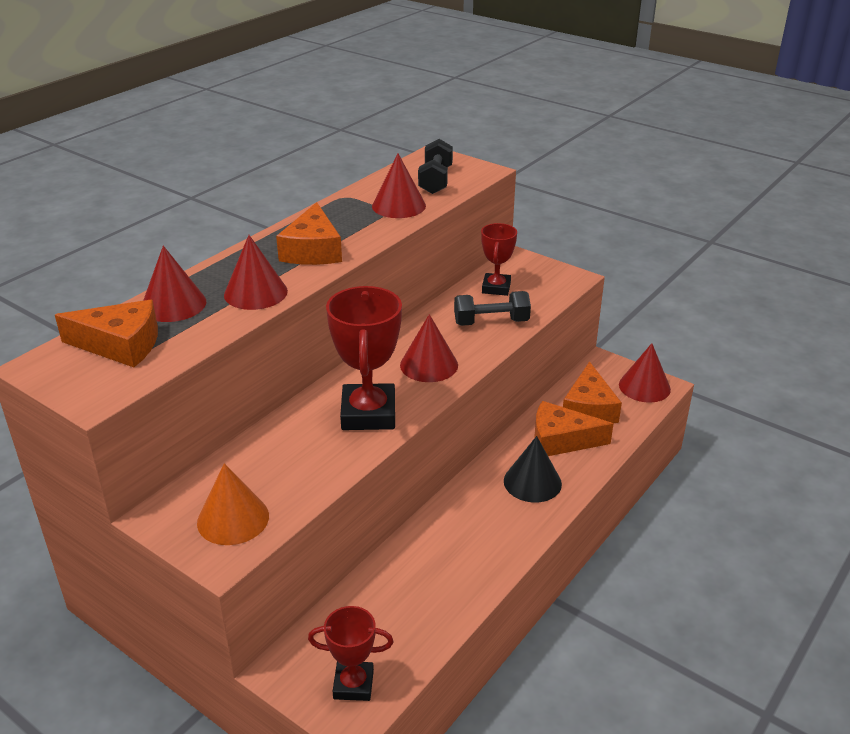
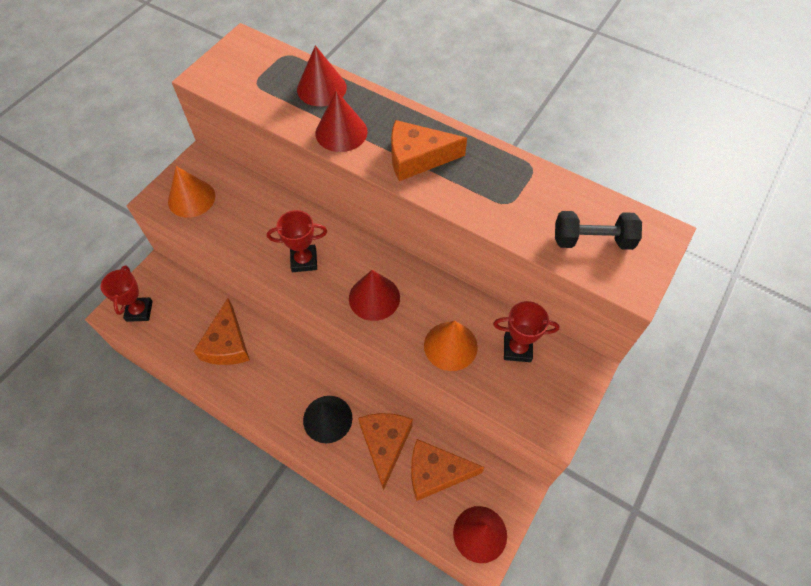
camera: 85 degrees right, 25 degrees up
(121, 345) = (266, 73): orange cheese -> orange cheese (227, 344)
(368, 413) = (304, 260): red trophy -> red trophy, size x0.60
(398, 205) = (522, 212): red cone -> none
(491, 322) = (450, 346): black dumbbell -> orange cone

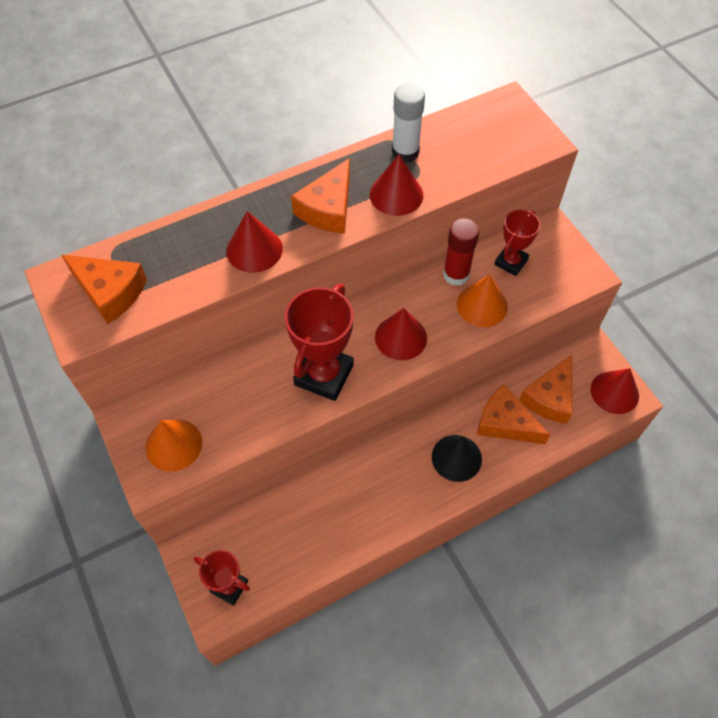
camera: 60 degrees left, 0 degrees up
(227, 344) = (325, 513): orange cheese -> orange cheese (110, 292)
(304, 260) = (324, 375): red trophy -> red trophy, size x1.67
(321, 88) = (184, 240): red cone -> red cone (396, 194)
(470, 309) = (456, 275): none -> red glue stick
(524, 181) = (405, 152): none -> white glue stick
(592, 240) = (490, 142): black dumbbell -> none

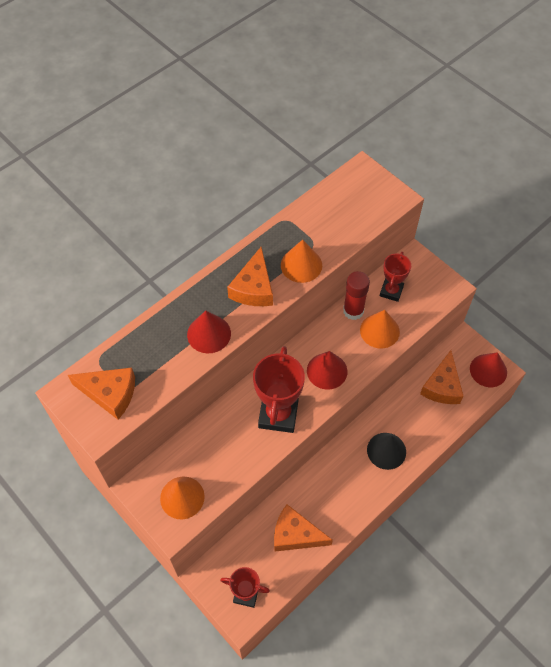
camera: 15 degrees left, 0 degrees up
(396, 194) = (301, 265): red cone -> orange cone
(405, 152) = (297, 228): white glue stick -> none
(505, 423) = (414, 414): orange cheese -> orange cheese (295, 534)

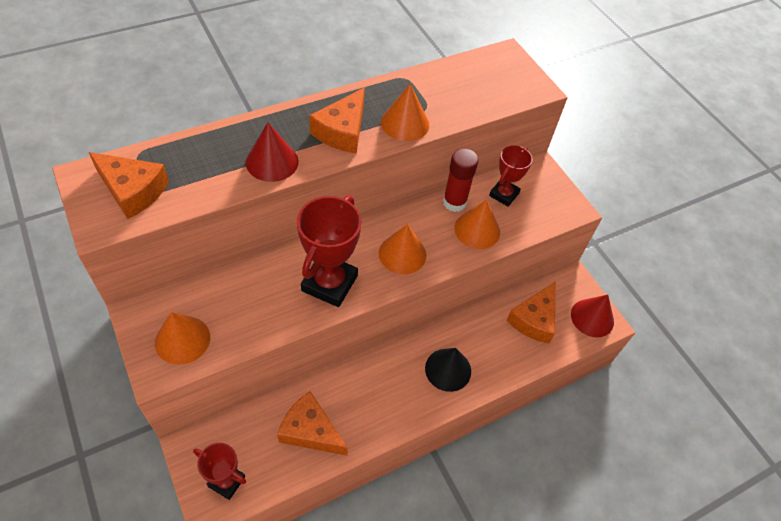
camera: 10 degrees right, 5 degrees down
(327, 371) = (402, 254): red cone -> orange cone

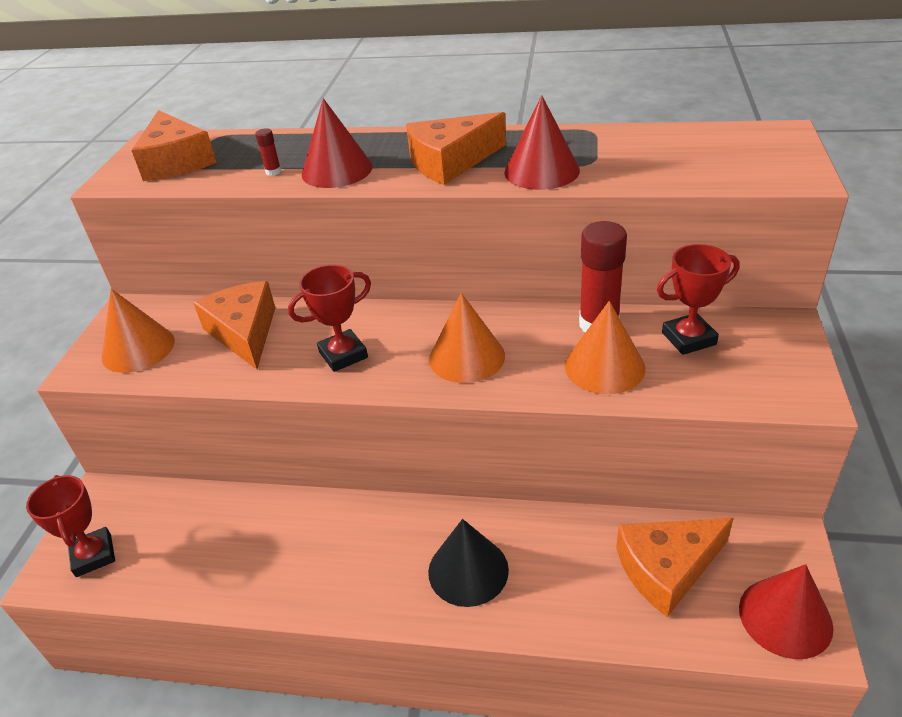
camera: 45 degrees right, 15 degrees down
(226, 177) = (273, 172): none -> red glue stick
(310, 431) = (228, 550): orange cheese -> orange cheese (244, 332)
(329, 283) = (343, 355): red trophy -> red trophy, size x0.60
(405, 123) = (541, 171): orange cone -> red cone

